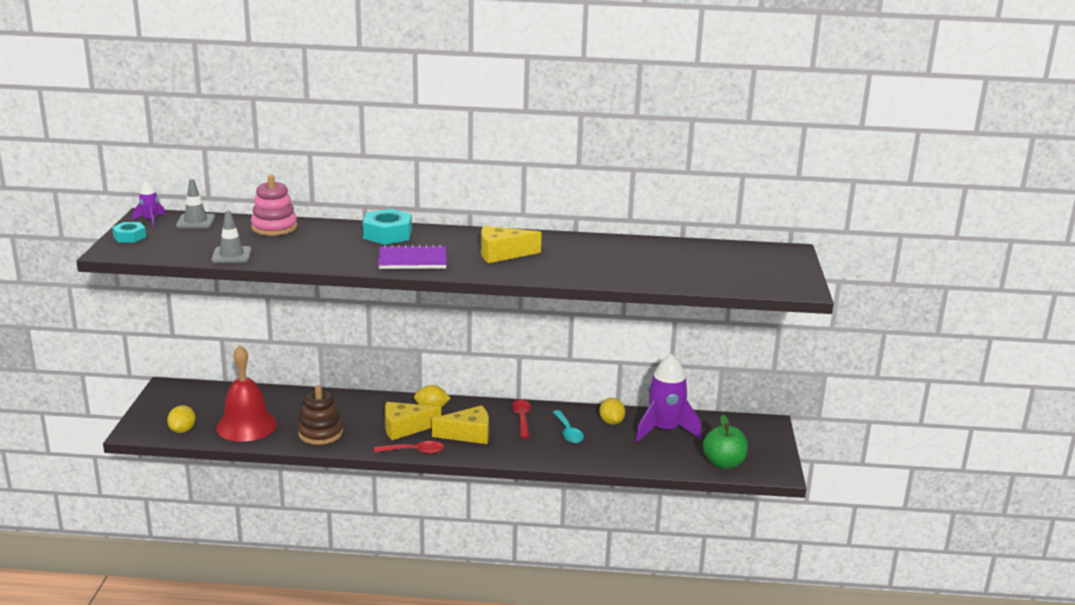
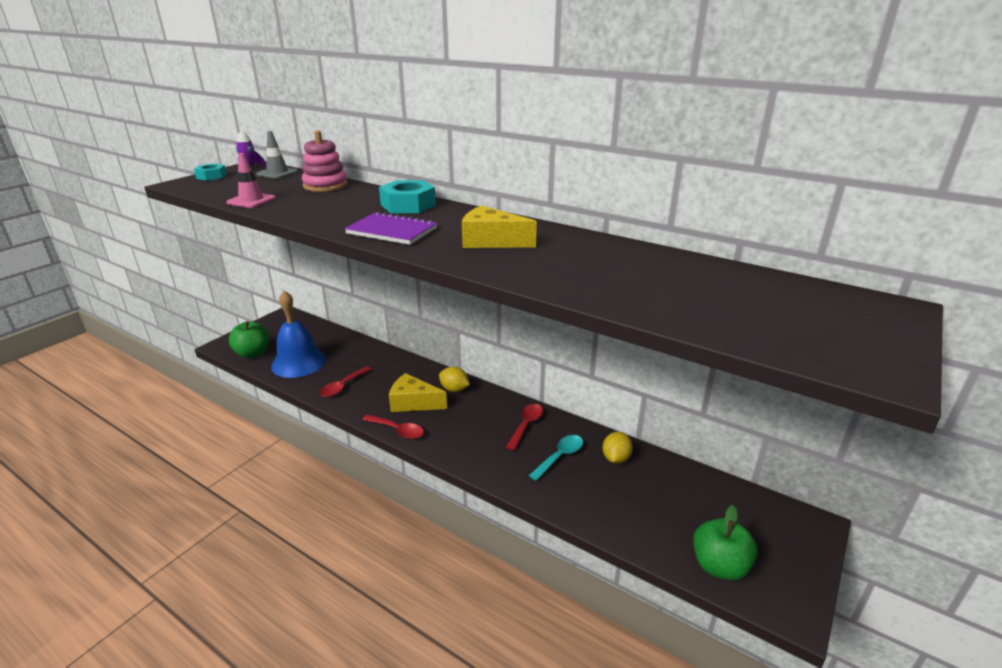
camera: 30 degrees right, 5 degrees up
(182, 430) = (253, 353): yellow lemon -> green apple
(231, 255) = (251, 200): grey traffic cone -> pink traffic cone
(246, 425) = (298, 362): red bell -> blue bell
(320, 433) = (342, 386): brown stacking toy -> red spoon
(468, 434) = (461, 427): yellow cheese -> none
(568, 432) = (560, 456): turquoise spoon -> turquoise spoon turned 150 degrees counterclockwise
(664, 430) = (671, 489): purple rocket -> none

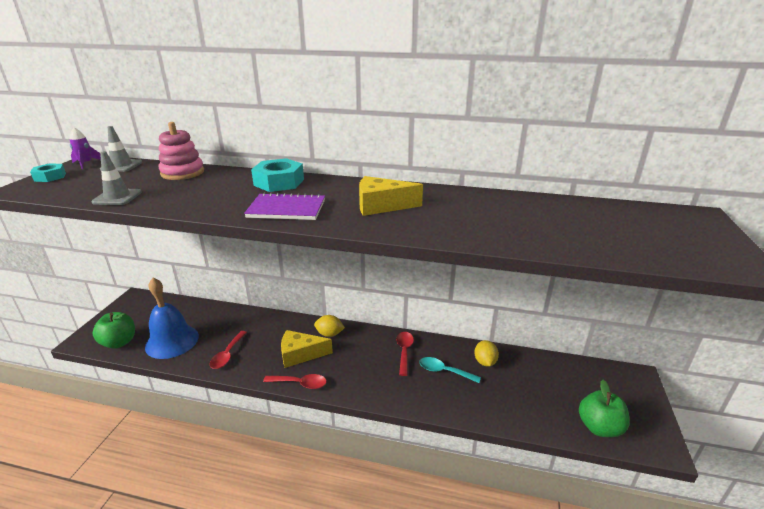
camera: 20 degrees left, 0 degrees up
(251, 200) = (117, 197): pink traffic cone -> grey traffic cone
(560, 456) = (444, 371): turquoise spoon -> turquoise spoon turned 90 degrees counterclockwise

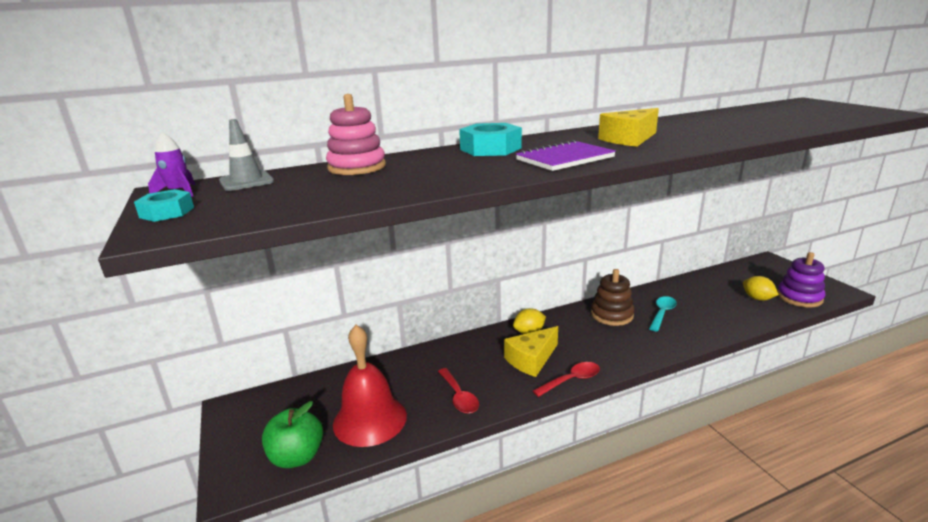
camera: 35 degrees left, 5 degrees down
(117, 197) = (350, 198): grey traffic cone -> none
(172, 341) = (370, 419): blue bell -> red bell
(404, 351) = (612, 315): red spoon -> brown stacking toy
(444, 371) = (662, 313): turquoise spoon -> turquoise spoon turned 135 degrees clockwise
(485, 362) = (677, 294): yellow lemon -> yellow lemon (757, 298)
(599, 427) = (799, 297): green apple -> purple stacking toy

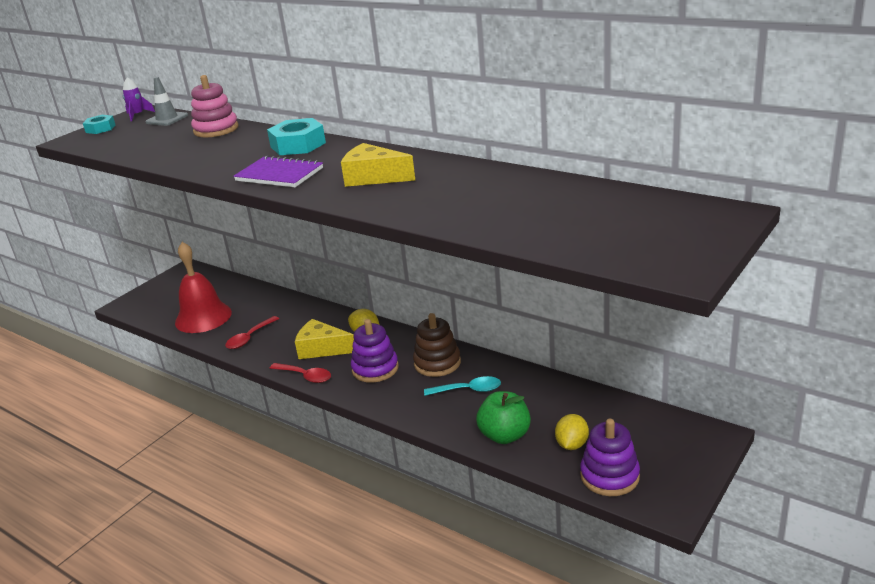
camera: 60 degrees right, 5 degrees up
(297, 457) = (155, 311): green apple -> green apple (505, 435)
(594, 342) = (375, 369): none -> purple stacking toy

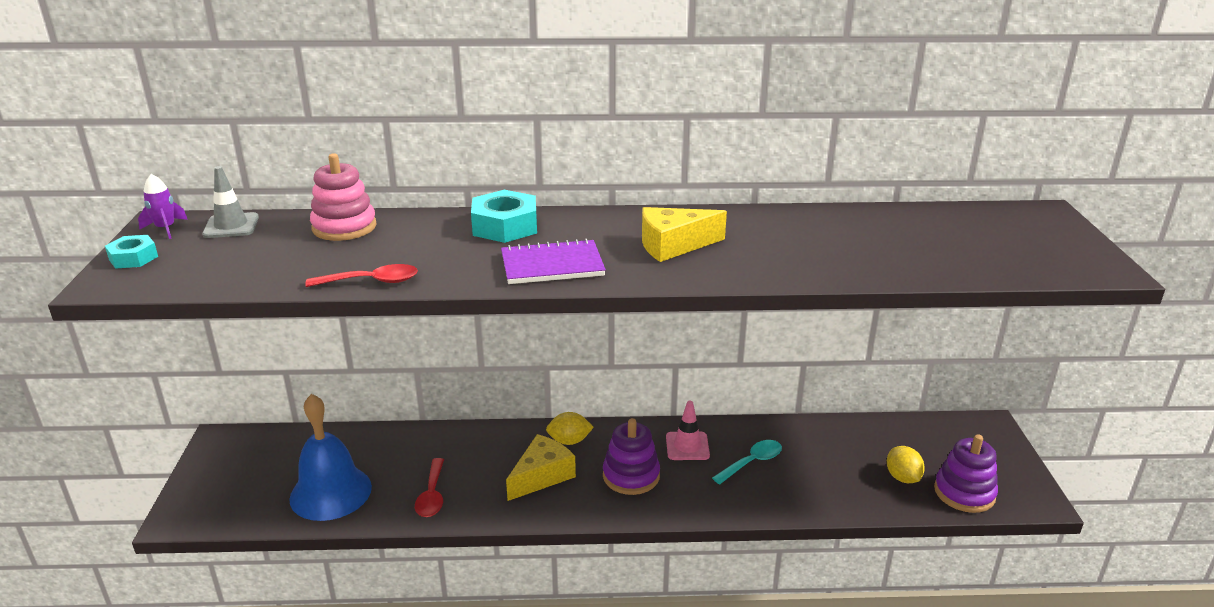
camera: 40 degrees left, 0 degrees up
(203, 317) = (331, 492): red bell -> blue bell
(305, 376) = (563, 514): red spoon -> red spoon (372, 281)
(322, 349) = (542, 476): yellow cheese -> yellow cheese turned 150 degrees clockwise
(437, 363) = (687, 446): brown stacking toy -> pink traffic cone
(505, 435) = (839, 493): green apple -> none

